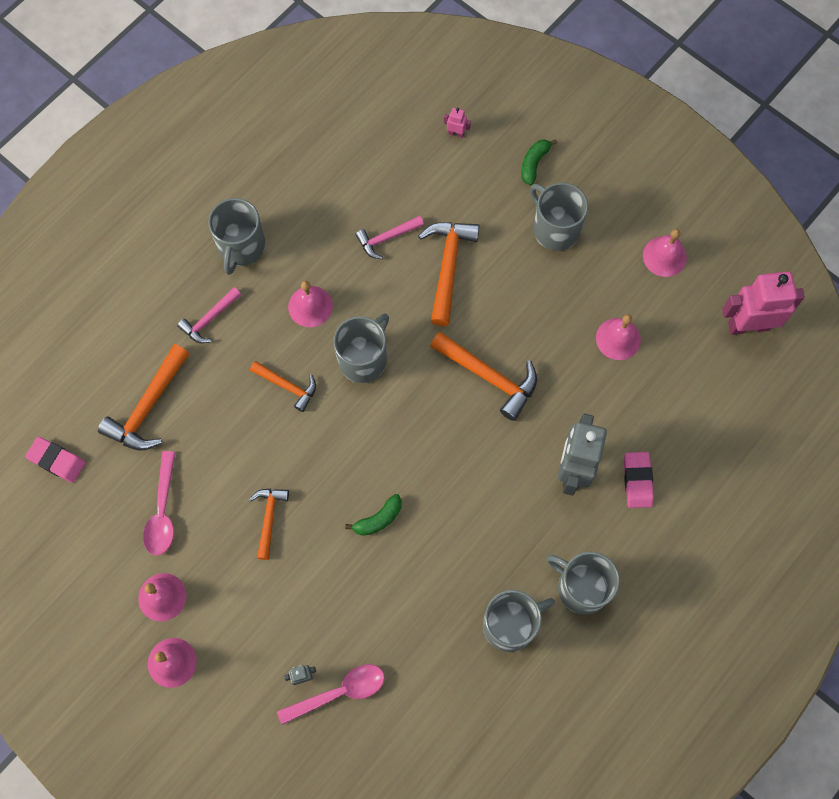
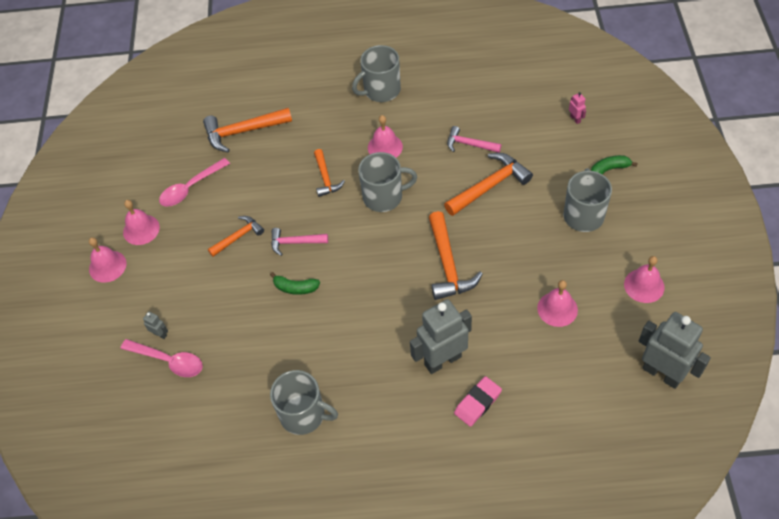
camera: 50 degrees right, 15 degrees down
(57, 461) = (170, 122): pink eraser -> none
(209, 319) = (323, 113): pink hammer -> pink hammer (295, 242)
(581, 587) = (371, 433): grey mug -> none
(748, 325) = (662, 373): pink robot -> grey robot

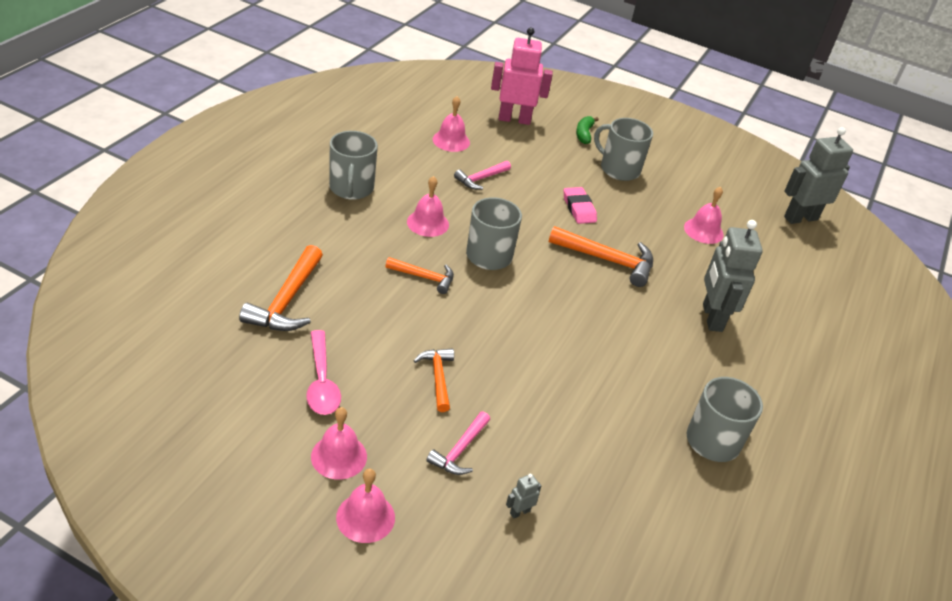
camera: 70 degrees left, 15 degrees down
(168, 361) = (565, 522): pink spoon -> none
(295, 242) = (488, 340): pink hammer -> pink hammer (459, 450)
(295, 288) = (549, 368): green banana -> none
(477, 403) = (771, 321): pink eraser -> pink eraser (579, 208)
(490, 186) = (541, 193): orange hammer -> none
(575, 119) = (514, 119): pink robot -> pink robot, size x2.49
(644, 285) = (713, 181): pink bell -> pink bell (451, 141)

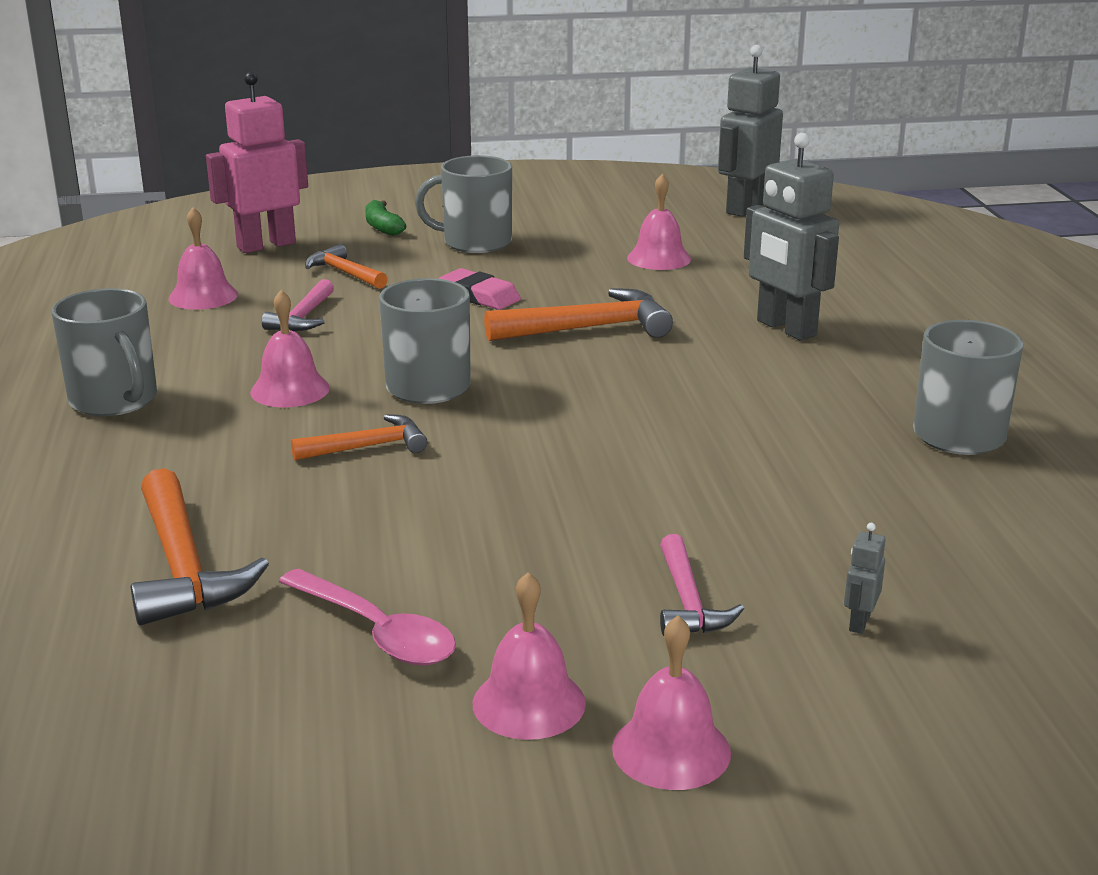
camera: 30 degrees left, 15 degrees down
(438, 377) = (543, 541): orange hammer -> orange hammer (344, 273)

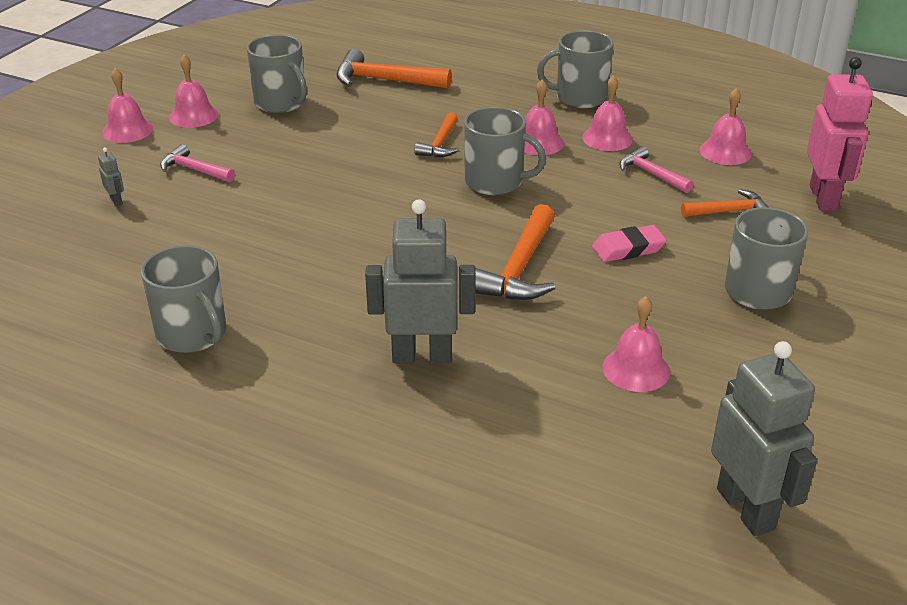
camera: 125 degrees right, 10 degrees up
(232, 356) = (607, 138): none -> pink bell
(376, 631) = (281, 103): pink spoon -> grey mug
(383, 227) = (837, 260): green banana -> none

